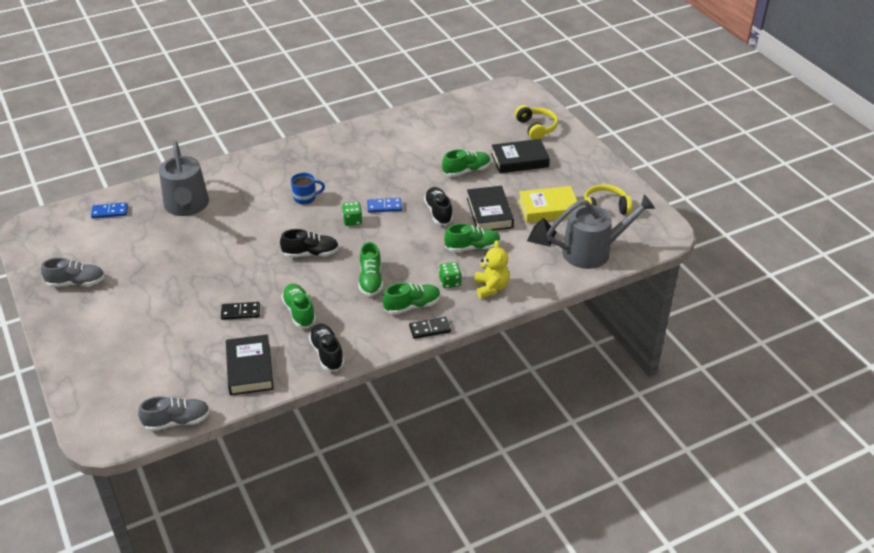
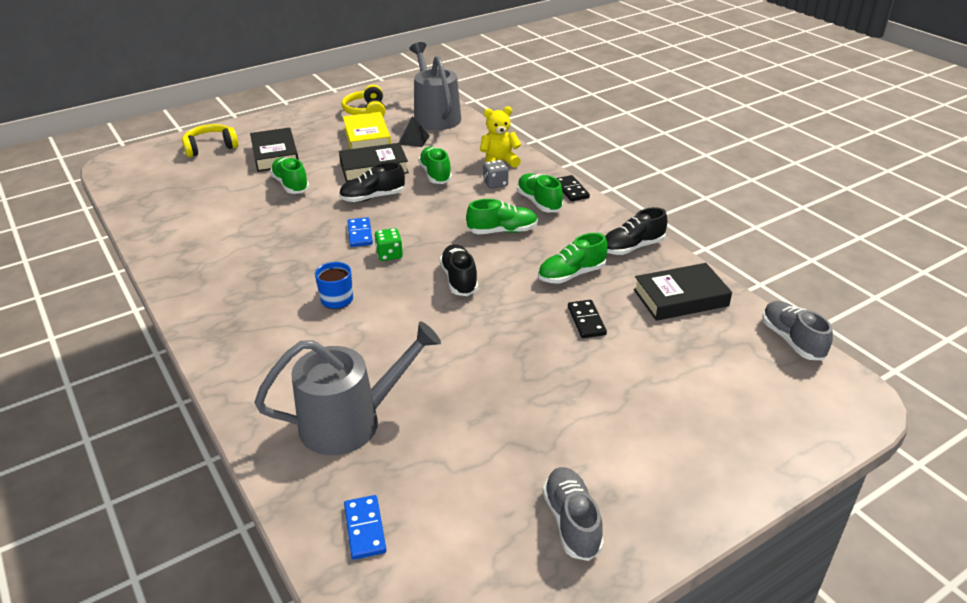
camera: 95 degrees left, 5 degrees down
(450, 282) = (495, 184): green dice -> grey dice

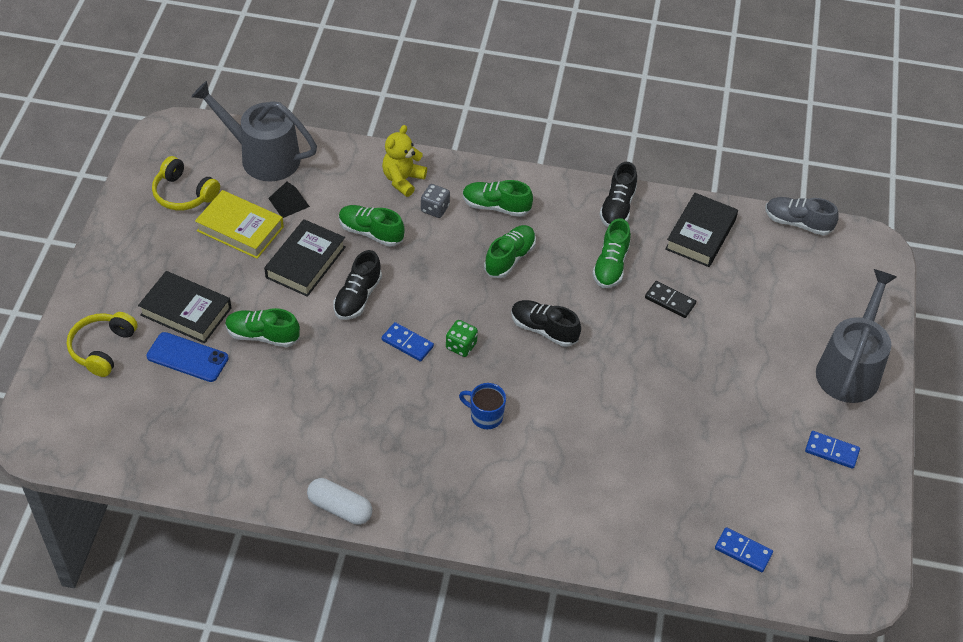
camera: 50 degrees left, 15 degrees up
(171, 285) = (340, 508): none -> white capsule
(238, 172) = (187, 357): none -> blue phone
(350, 422) = (638, 497): grey watering can -> grey watering can (850, 369)
(571, 190) = (502, 175): black domino -> none
(571, 521) = (831, 451): grey shoe -> blue domino

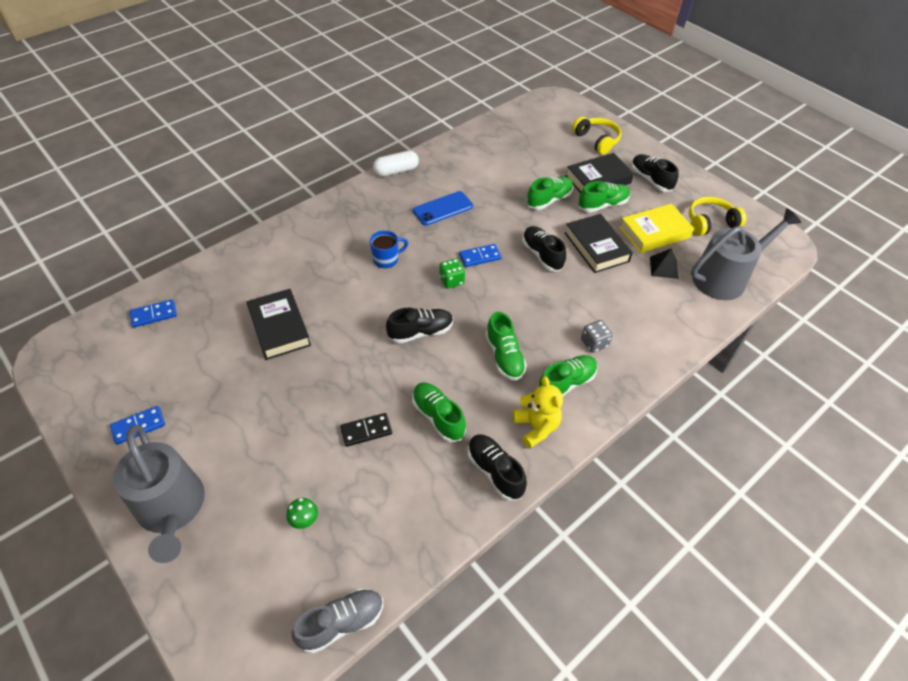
camera: 130 degrees right, 0 degrees up
(146, 267) = (650, 180): none -> black shoe
(187, 357) = (560, 165): blue phone -> blue phone (443, 208)
(371, 232) = (598, 293): green shoe -> green shoe (602, 205)
(403, 180) = (642, 342): yellow teddy bear -> yellow teddy bear (536, 427)
(700, 234) = (408, 515): black book -> black book (279, 328)
(768, 287) = (304, 519): none -> green mushroom

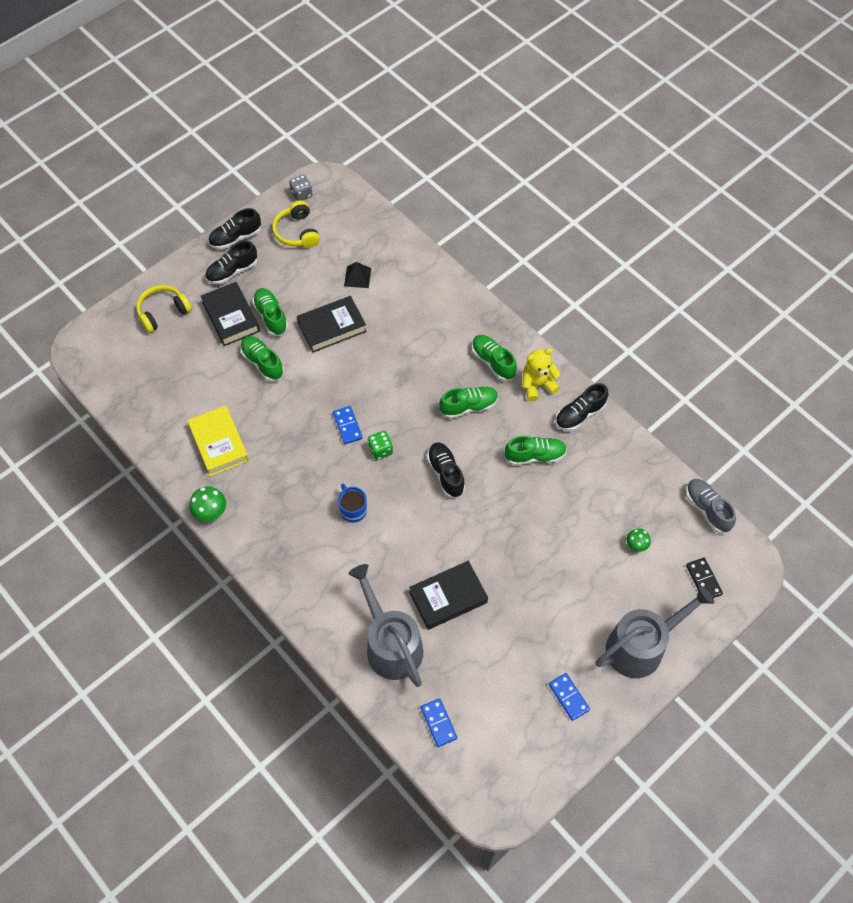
camera: 90 degrees left, 10 degrees up
(366, 431) = (553, 509): black domino -> black domino (703, 580)
(396, 171) = (210, 512): white capsule -> green mushroom
(438, 417) = (535, 456): green shoe -> green shoe turned 150 degrees counterclockwise
(443, 208) = (275, 461): blue phone -> none
(542, 255) = (344, 373): black shoe -> black shoe (235, 238)
(594, 343) = (449, 339): grey dice -> grey dice (301, 194)
(654, 232) = (311, 278): yellow book -> yellow book (219, 443)
(724, 277) = (368, 234): grey watering can -> grey watering can (391, 645)

